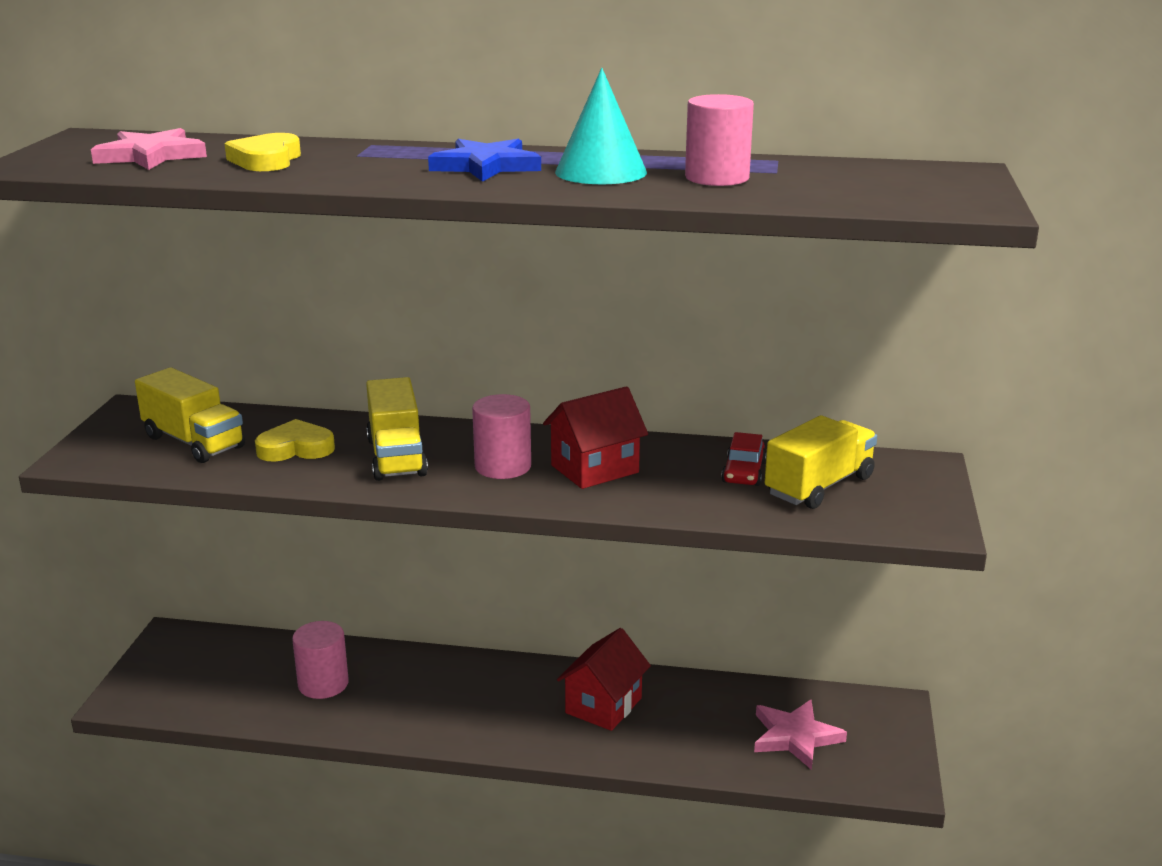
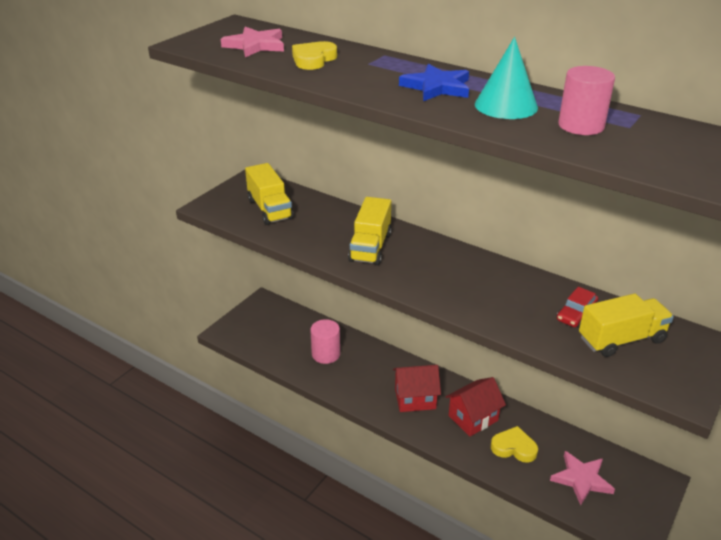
camera: 25 degrees right, 10 degrees up
(296, 448) = (319, 227): yellow heart -> yellow heart (514, 447)
(503, 466) = (427, 270): pink cylinder -> none
(594, 469) = (481, 286): red house -> red house (415, 399)

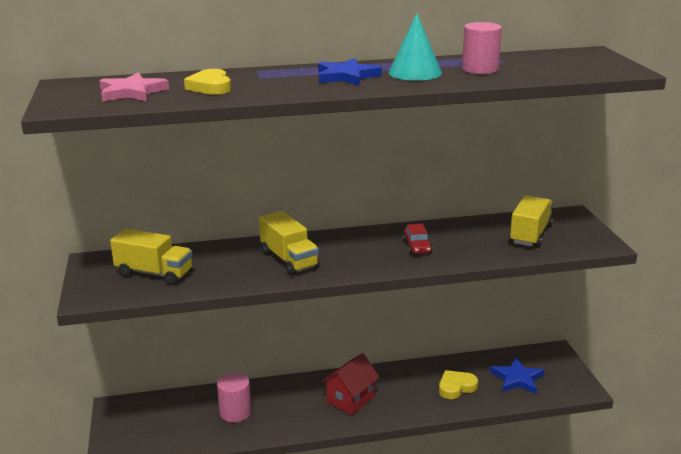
camera: 45 degrees left, 10 degrees down
(473, 418) = (406, 386): red house -> none
(576, 314) = (486, 234): red car -> red car (417, 246)
(581, 479) = (517, 379): pink star -> blue star

